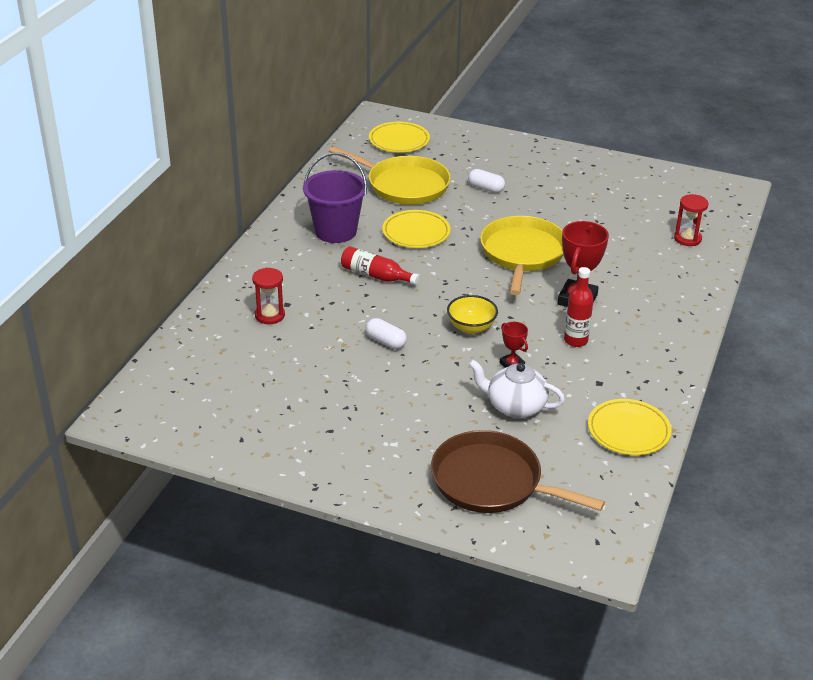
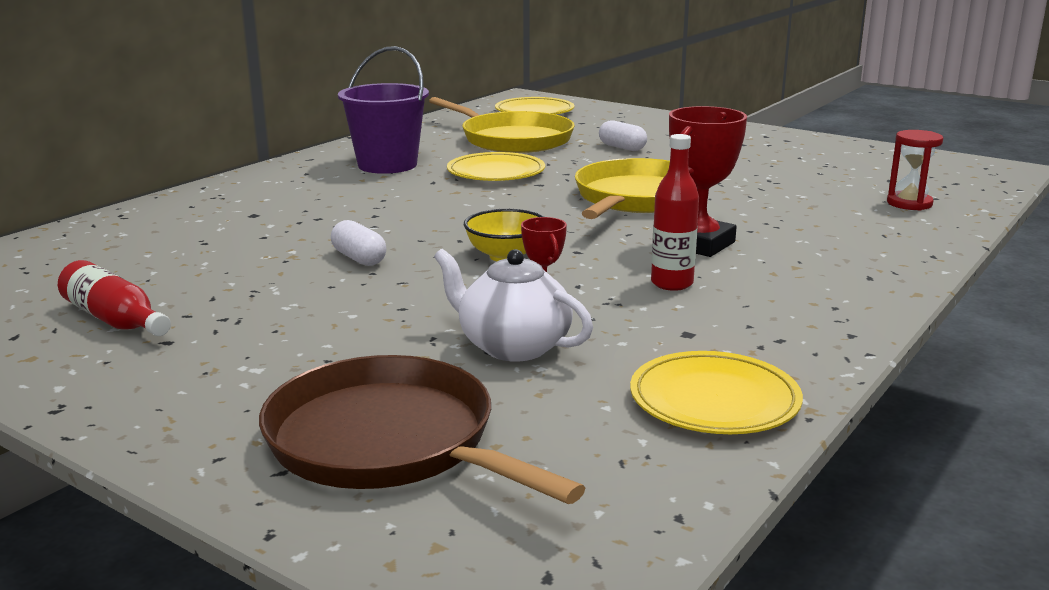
camera: 15 degrees right, 15 degrees down
(270, 315) = (217, 222): red hourglass -> none
(376, 275) = (405, 201): red bottle -> red bottle (115, 320)

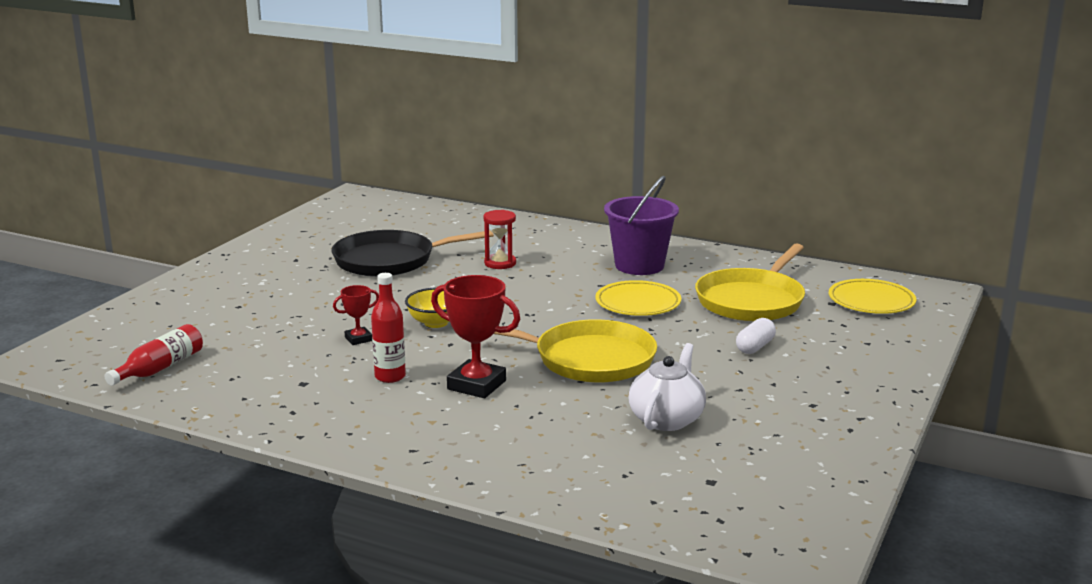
camera: 80 degrees right, 0 degrees up
(115, 320) = (323, 245): red bottle -> red bottle (160, 368)
(246, 275) = (390, 260): none -> black pan
(359, 258) = (423, 283): white capsule -> none
(389, 442) = (179, 319): brown pan -> none
(512, 346) = (286, 336): white teapot -> white teapot (667, 419)
(714, 400) = (209, 391): yellow plate -> none
(909, 203) = (626, 484): red hourglass -> red hourglass (500, 263)

